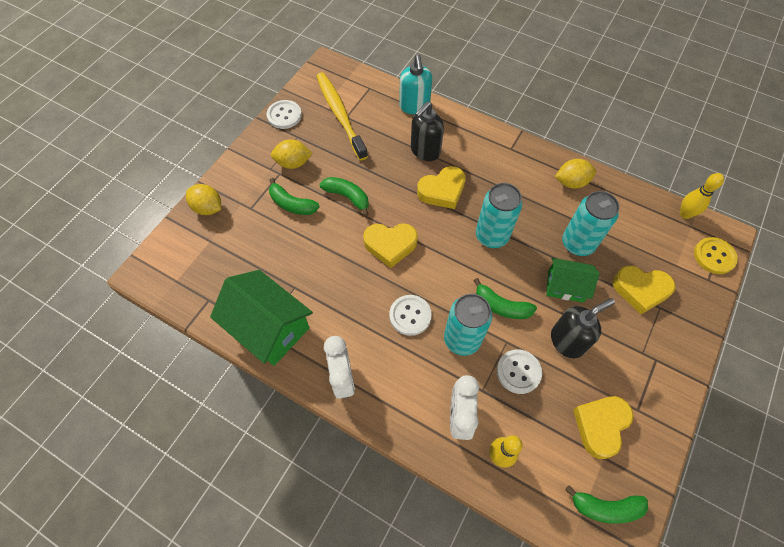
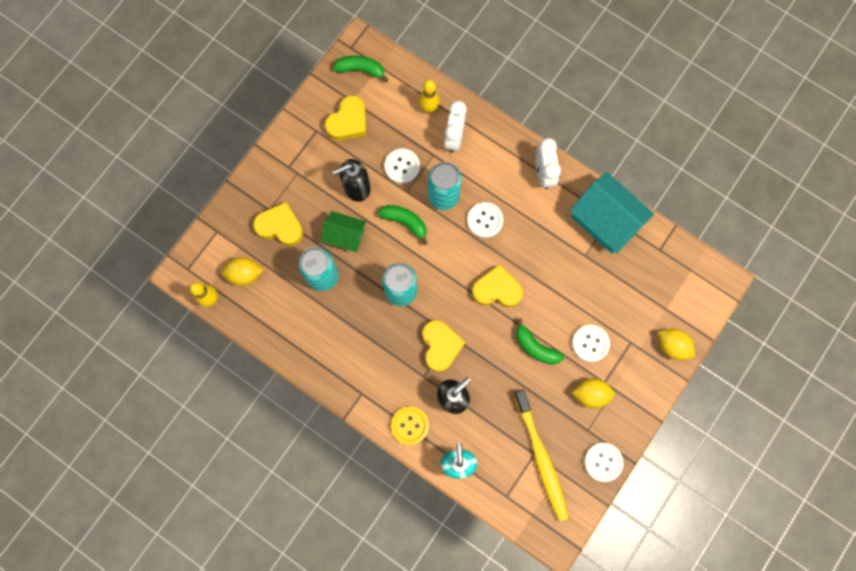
camera: 175 degrees left, 15 degrees up
(269, 327) = (605, 220): green house -> turquoise house
(292, 204) = (590, 343): green banana -> white button
(442, 191) = (441, 346): yellow heart -> yellow heart turned 105 degrees clockwise
(571, 182) = (310, 345): yellow lemon -> yellow lemon (245, 274)
(714, 256) = (202, 253): yellow button -> yellow button (410, 425)

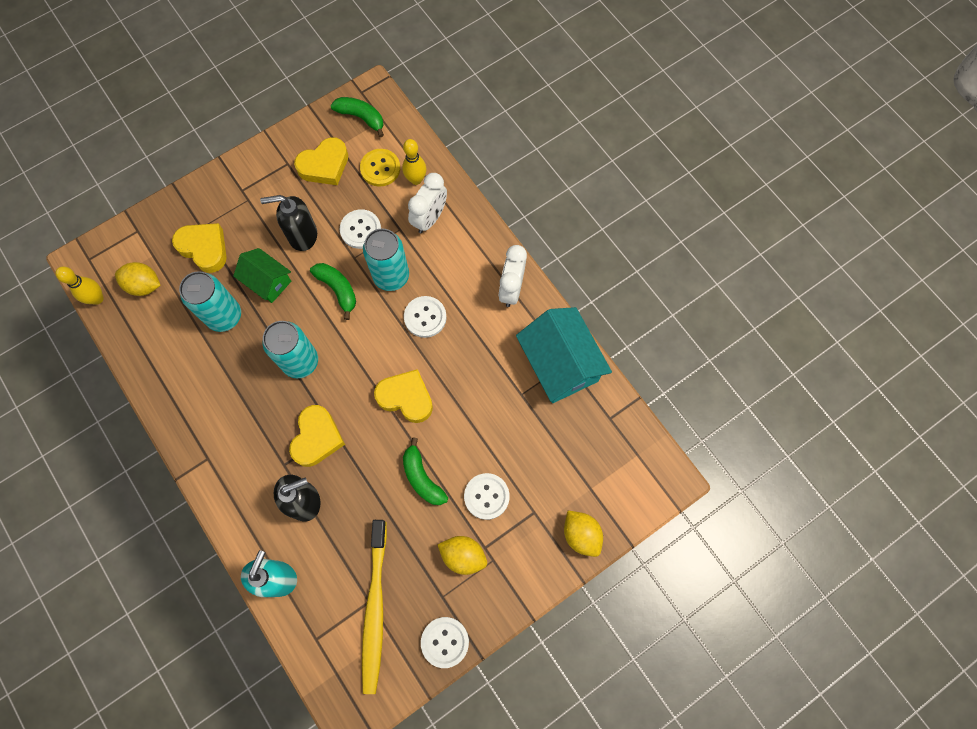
camera: 20 degrees right, 5 degrees down
(410, 425) = (243, 514): yellow button -> yellow button (380, 168)

